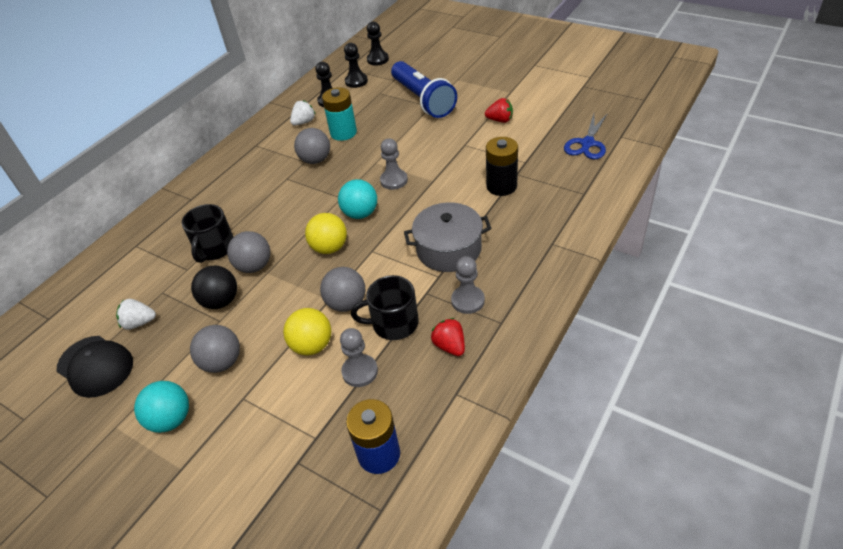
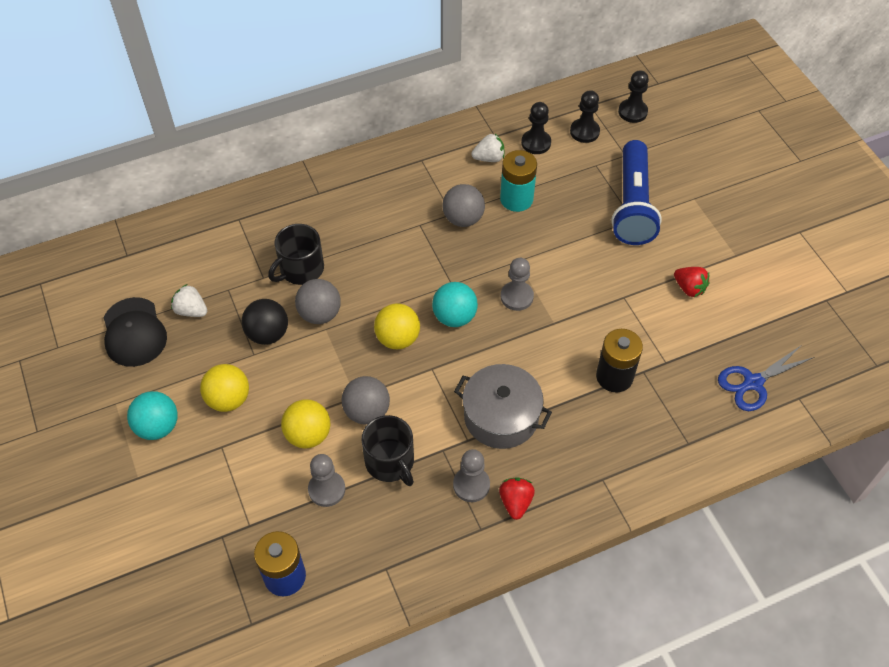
camera: 30 degrees right, 10 degrees up
(222, 362) = (228, 399): grey ball -> yellow ball
(394, 323) = (390, 462): black mug -> black mug turned 150 degrees counterclockwise
(450, 346) = (418, 519): red strawberry -> red strawberry (515, 502)

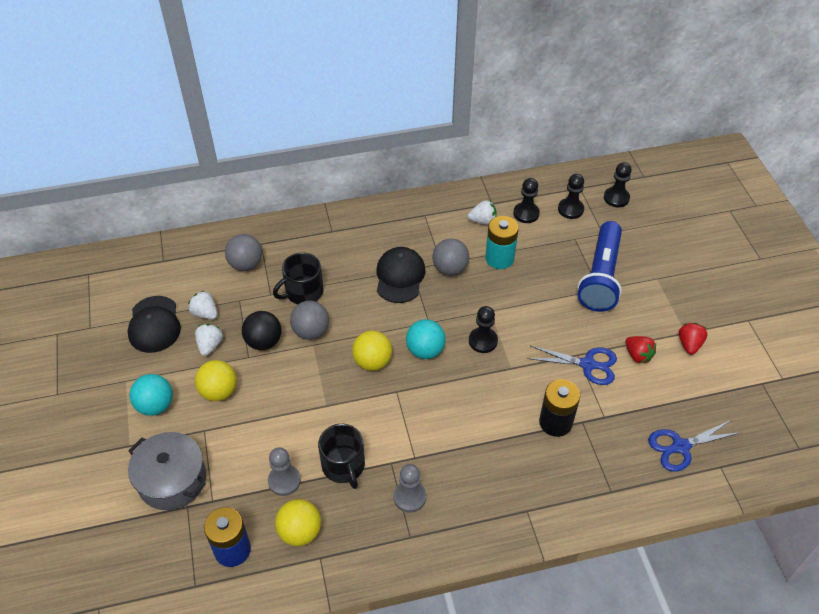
camera: 10 degrees right, 5 degrees down
(206, 347) = (210, 345): none -> white strawberry
(308, 435) = (279, 432): yellow ball -> yellow ball (300, 532)
(367, 411) = (333, 420): grey ball -> grey ball (246, 264)
(408, 236) = (400, 277): none -> black cap
(501, 416) = (448, 442): grey pot -> grey pot (172, 480)
(515, 502) = (445, 518): red strawberry -> red strawberry (689, 344)
(516, 297) = (483, 341): grey pawn -> black pawn
(637, 306) = (588, 364): none -> blue scissors

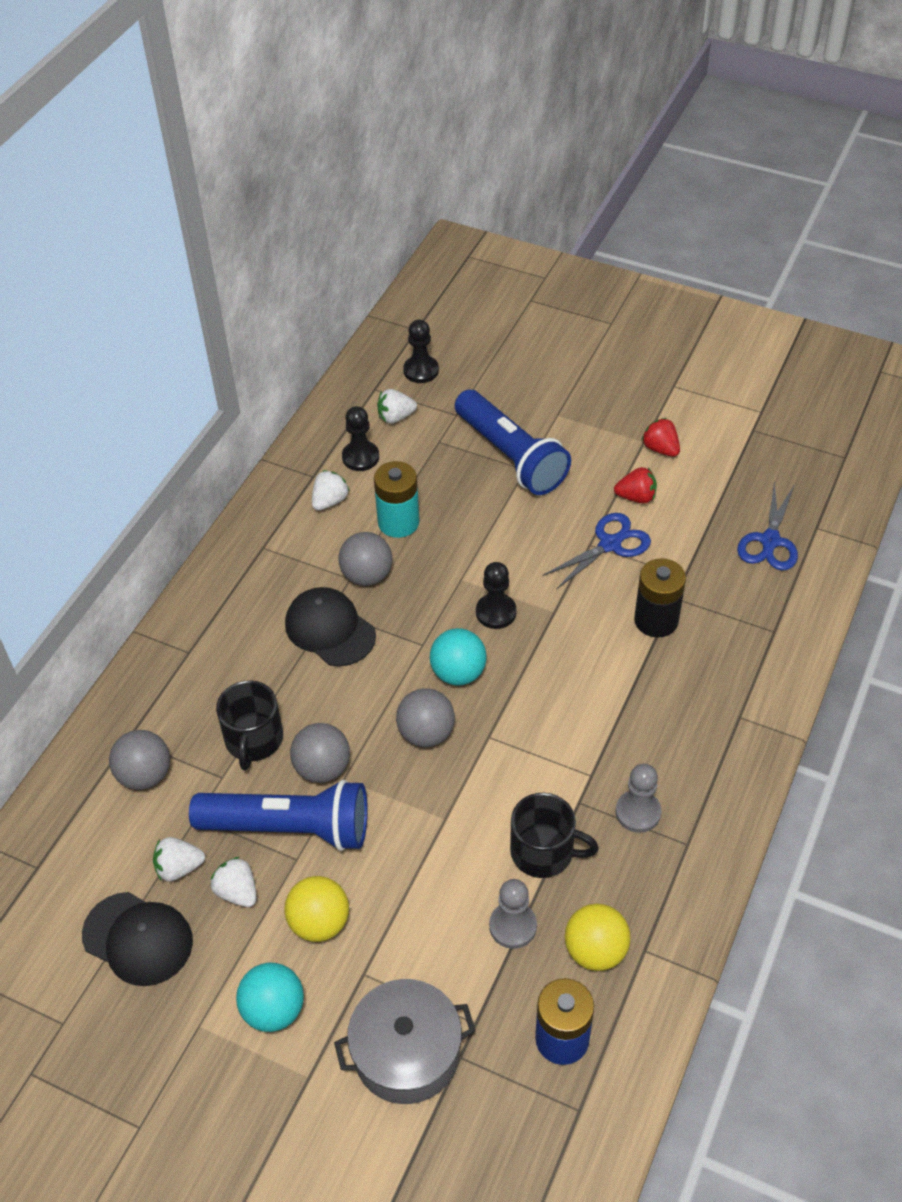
camera: 50 degrees left, 0 degrees up
(264, 342) = (289, 828): black ball -> blue flashlight
(372, 362) = (426, 733): yellow ball -> grey ball
(570, 209) = (395, 417): black pawn -> white strawberry

